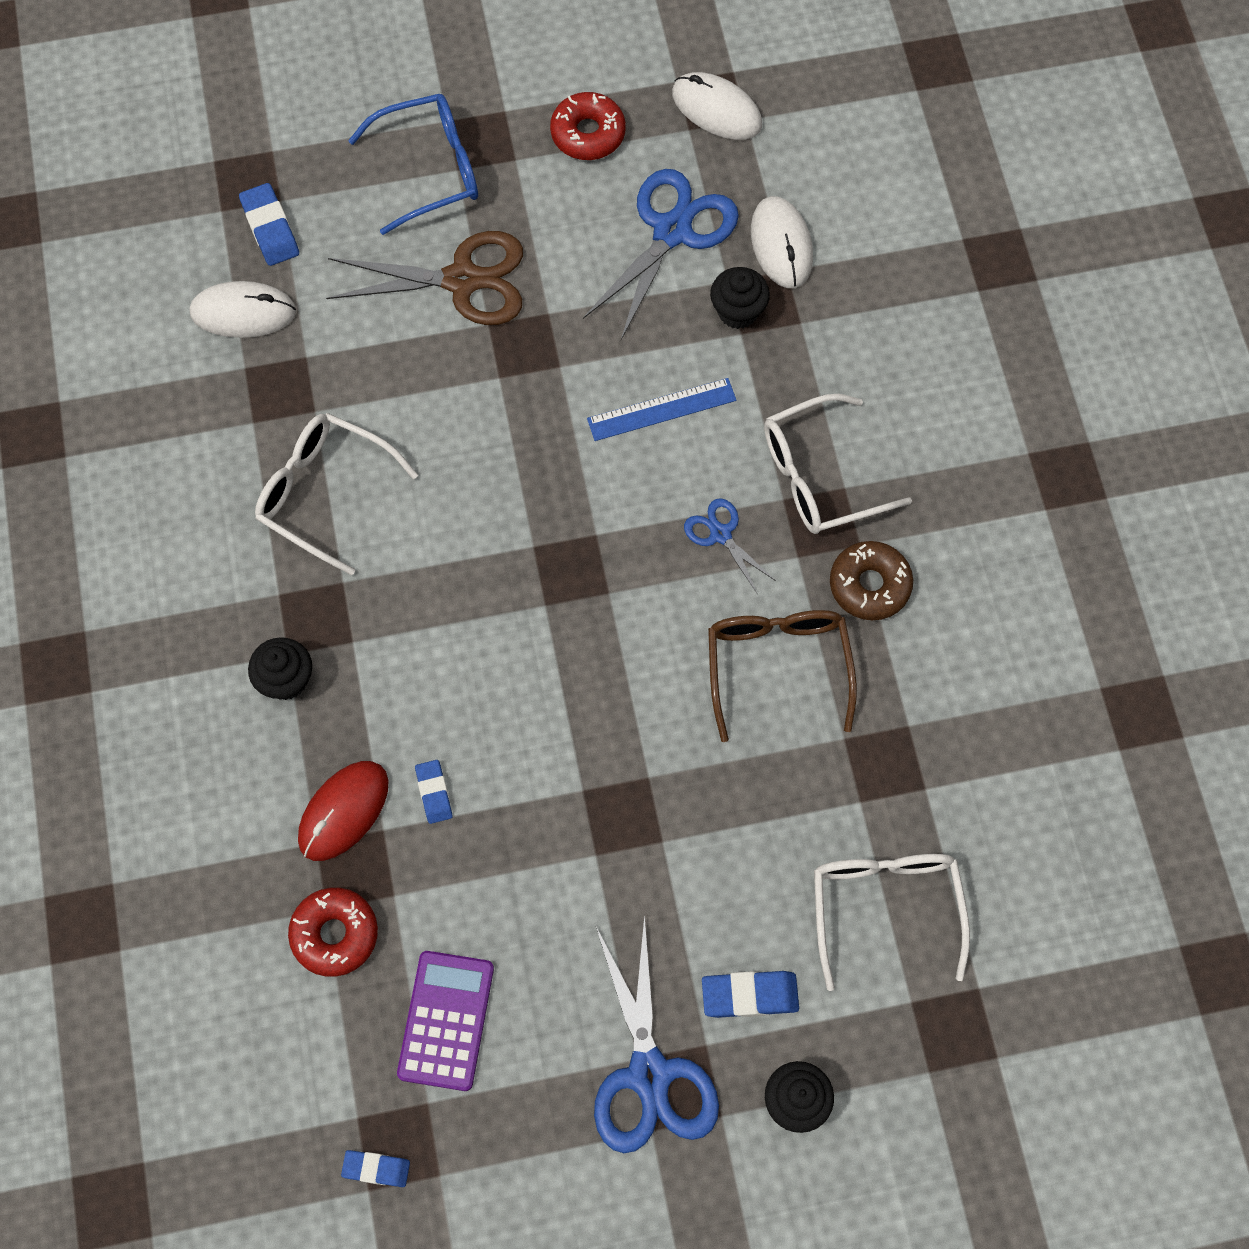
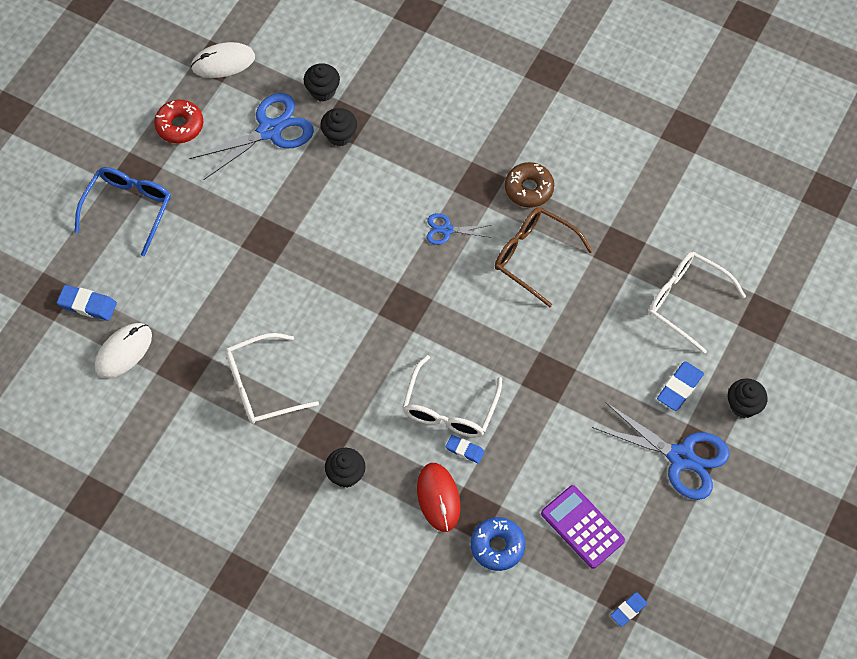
camera: 50 degrees left, 5 degrees down
(335, 934) = (497, 546): red donut -> blue donut
(462, 280) = (205, 240): brown scissors -> none
(661, 409) = (359, 206): blue ruler -> none
(672, 231) = (270, 130): blue scissors -> blue scissors turned 75 degrees clockwise
(781, 244) = (322, 91): white mouse -> black cupcake
(818, 476) = (456, 167): white glasses -> white glasses (449, 409)

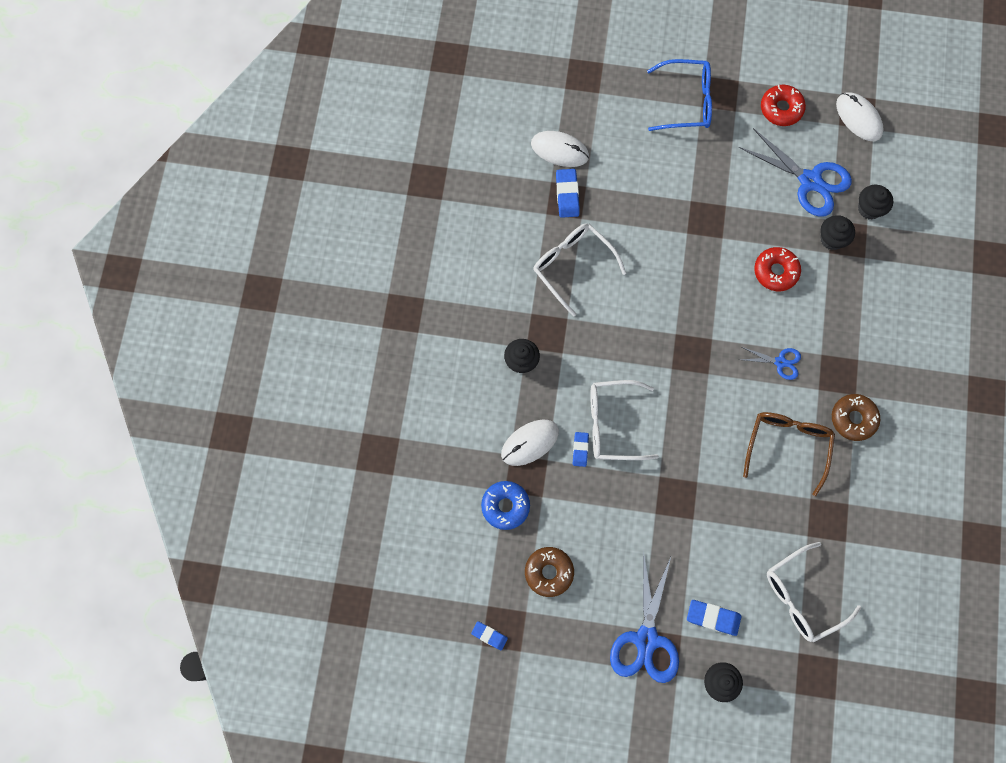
camera: 70 degrees right, 10 degrees up
(87, 305) = (588, 107): blue eraser -> blue eraser (567, 195)
(351, 198) = (775, 271): none -> red donut
(438, 497) = (530, 443): red mouse -> white mouse
(447, 230) = (780, 362): blue scissors -> blue scissors turned 120 degrees clockwise
(582, 527) = (549, 572): purple calculator -> brown donut
(685, 301) = (802, 597): white glasses -> white glasses turned 135 degrees counterclockwise

